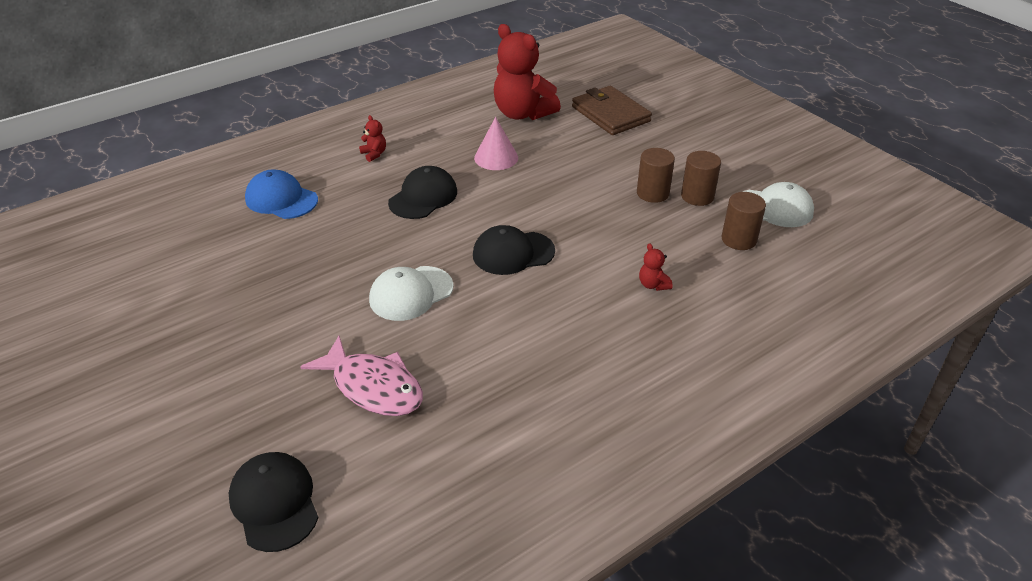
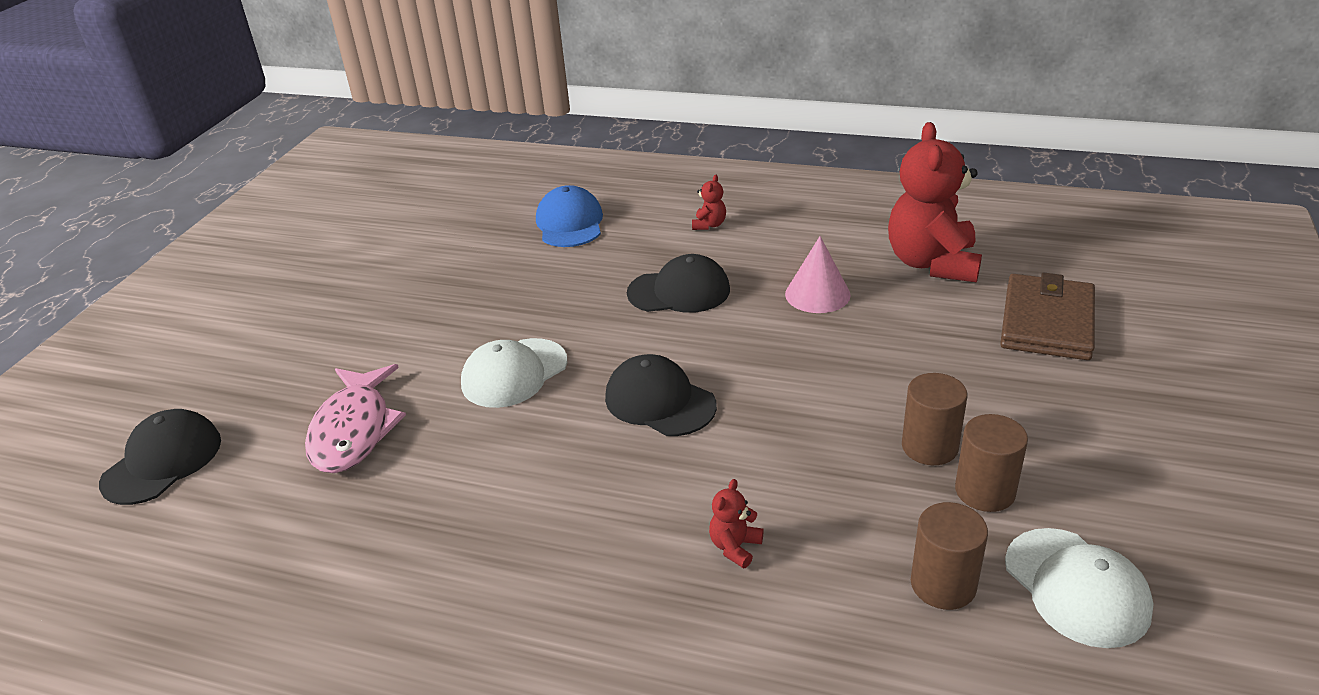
camera: 55 degrees right, 5 degrees down
(411, 293) = (514, 373): white cap -> white cap turned 60 degrees counterclockwise

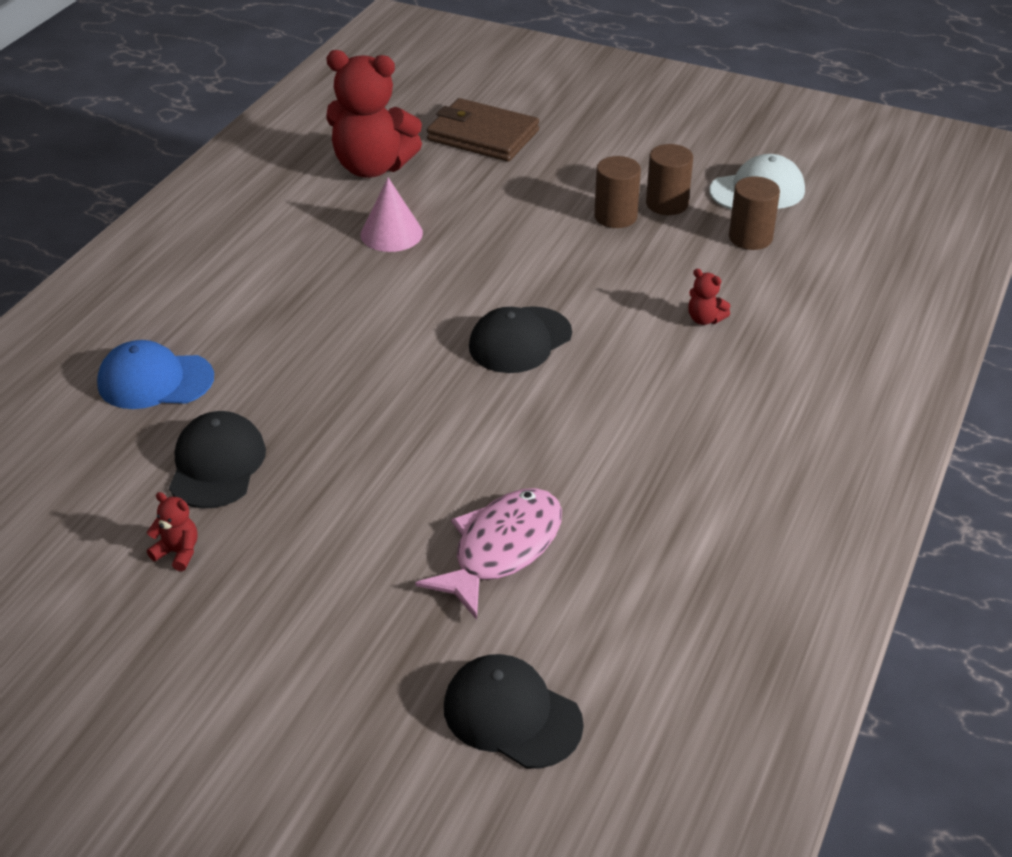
camera: 85 degrees left, 5 degrees up
(354, 430) = (502, 549): pink fish -> pink fish turned 60 degrees counterclockwise
(514, 373) = (443, 431): white cap -> none
(679, 291) = (346, 313): black cap -> black cap (217, 465)
(709, 225) = (225, 280): red teddy bear -> red teddy bear (178, 552)

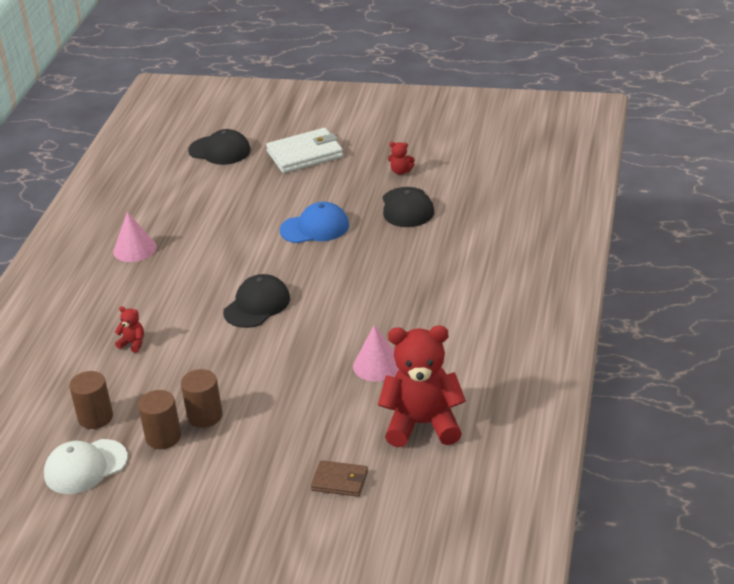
camera: 170 degrees right, 5 degrees down
(155, 381) = (474, 239): blue cap -> blue cap (315, 228)
(335, 652) = (305, 154): none -> white wallet
(482, 135) = (340, 481): brown wallet -> brown wallet, size x0.57
(502, 549) = (239, 202): pink fish -> none
(704, 483) = (134, 249): none -> pink cone

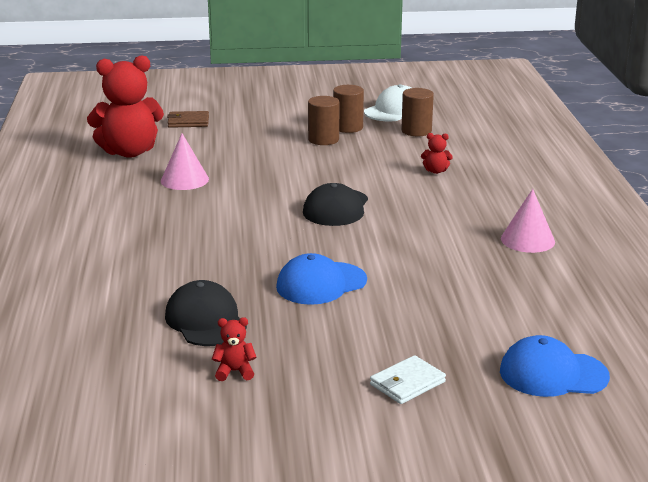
camera: 160 degrees right, 10 degrees down
(220, 150) = (553, 374): black cap -> blue cap
(305, 154) = (407, 383): white wallet -> white wallet, size x0.57

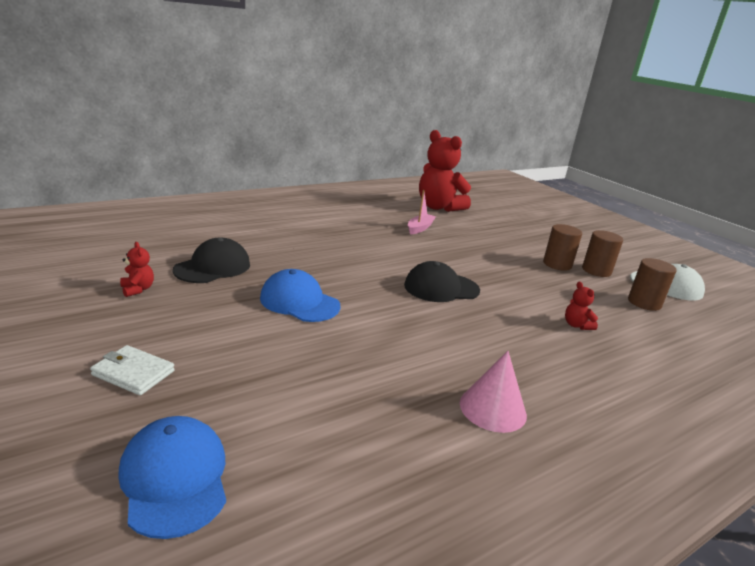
camera: 60 degrees right, 0 degrees up
(184, 180) = (420, 228): pink cone -> pink boat
(188, 122) = (509, 216): brown wallet -> none

